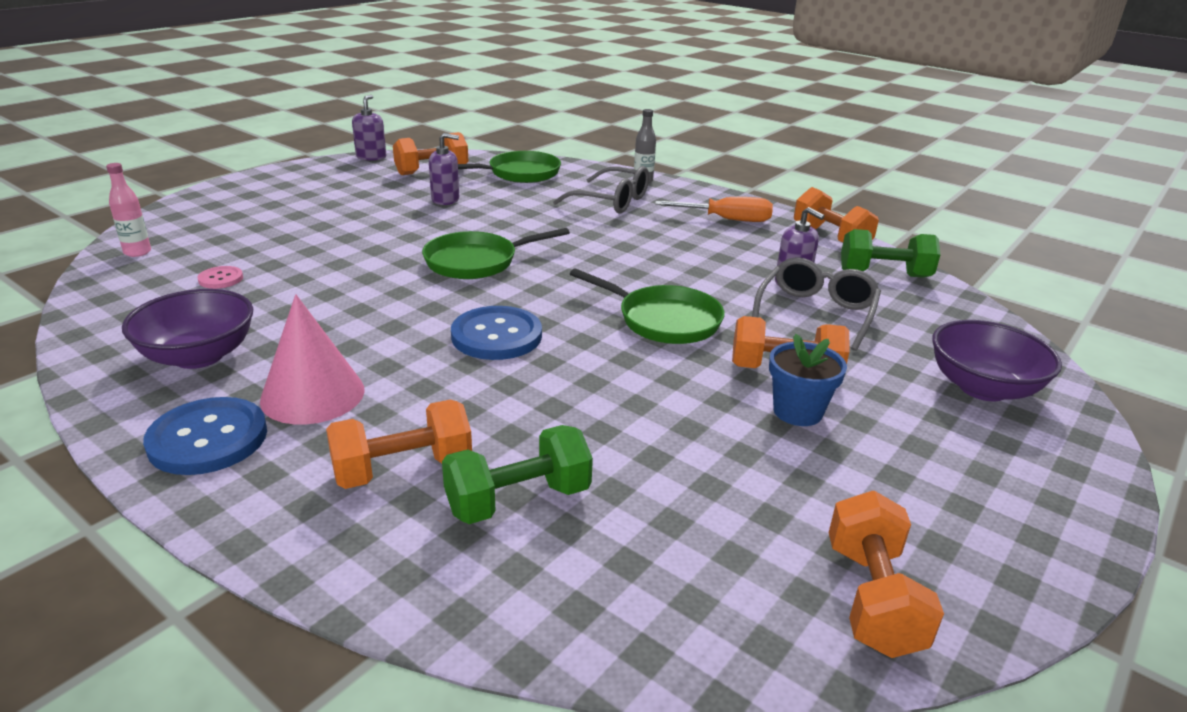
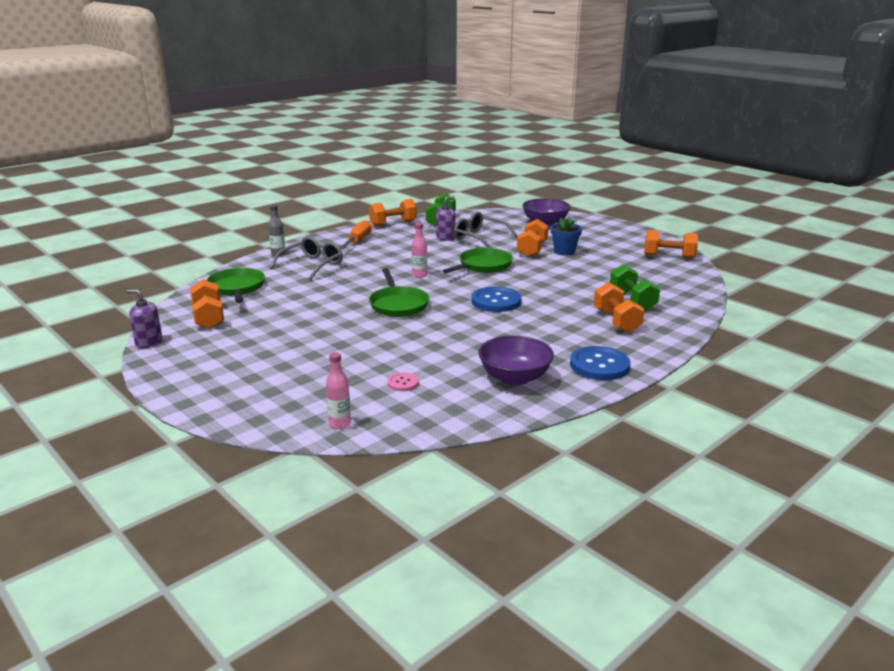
camera: 80 degrees left, 5 degrees down
(313, 394) = (556, 343): pink cone -> none
(445, 199) = (280, 313): purple soap dispenser -> none
(597, 270) = (419, 275): none -> pink bottle

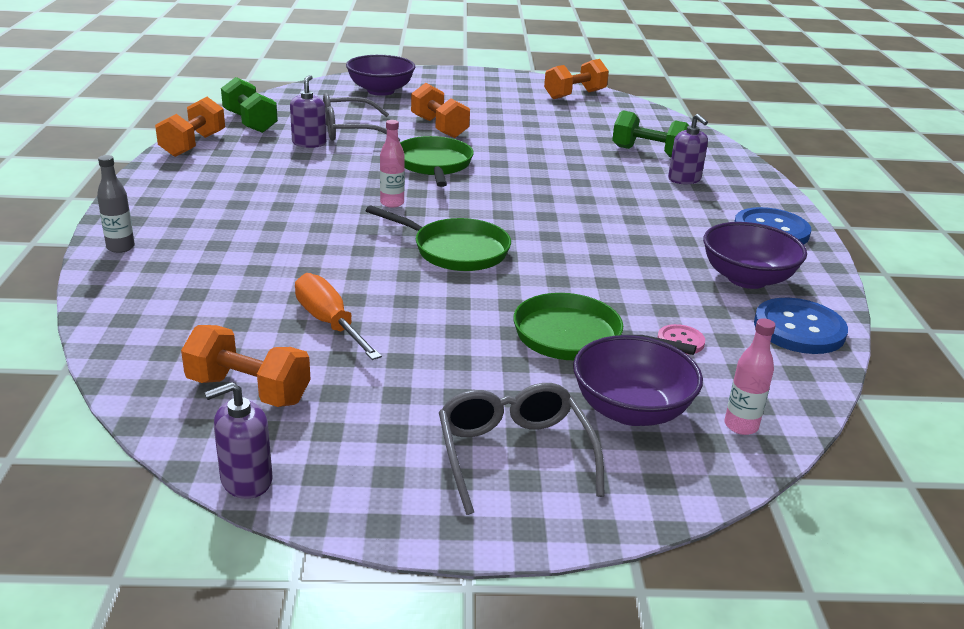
camera: 50 degrees left, 5 degrees up
(237, 288) = (181, 325): green pan -> green pan (575, 337)
(312, 265) = (216, 243): grey glasses -> grey glasses (514, 454)
(312, 393) = (631, 410): none -> purple bowl
(358, 241) = (200, 185): orange screwdriver -> orange screwdriver (330, 323)
(496, 301) = (543, 202): blue button -> blue button (799, 329)
(564, 252) = (475, 119): blue flower pot -> none
(616, 321) = (684, 179): orange dumbbell -> purple soap dispenser

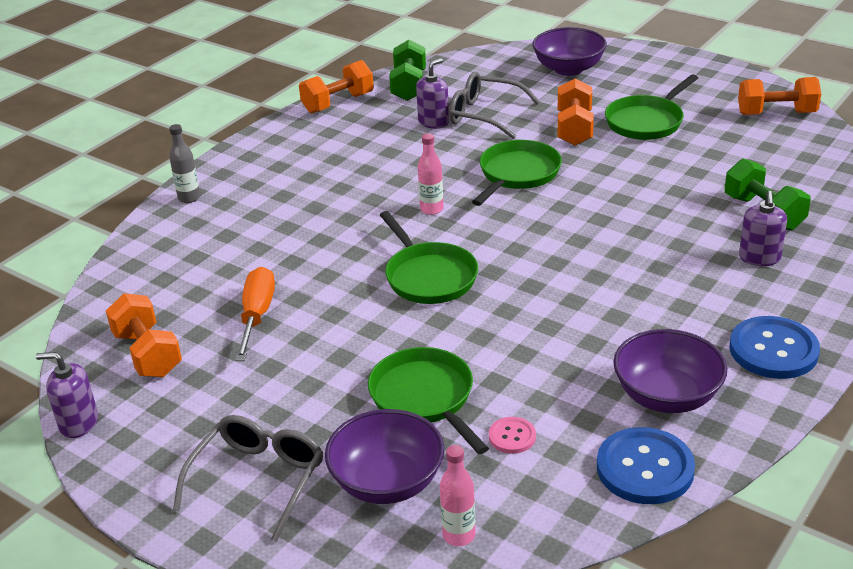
camera: 40 degrees right, 5 degrees up
(490, 114) = (647, 121): none -> green pan

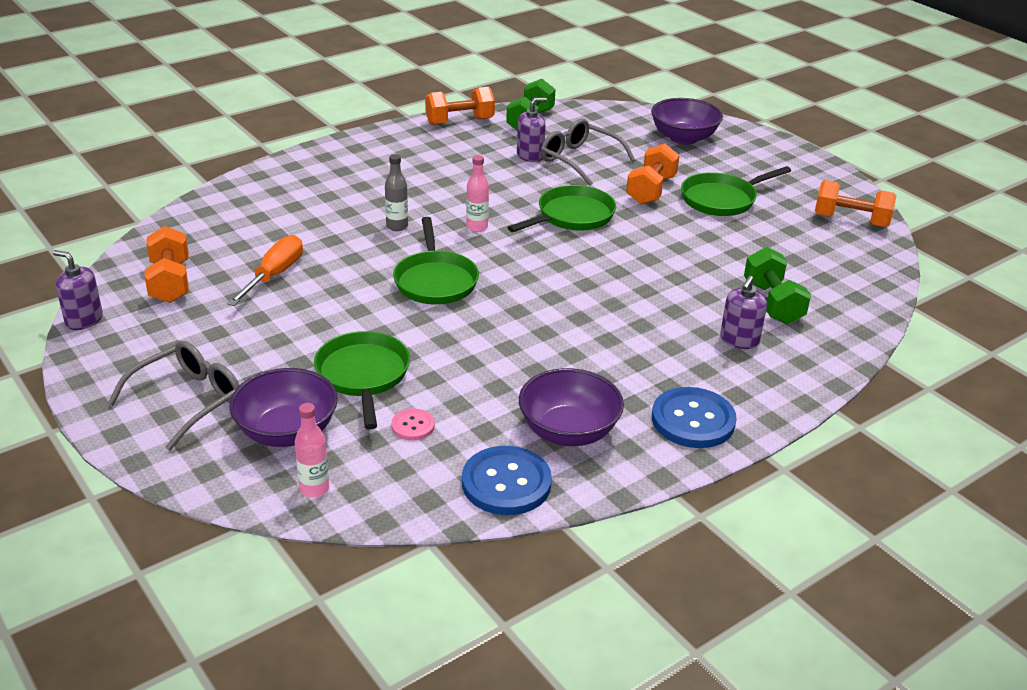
camera: 15 degrees right, 0 degrees up
(189, 198) = (285, 169): grey bottle -> grey bottle (397, 226)

